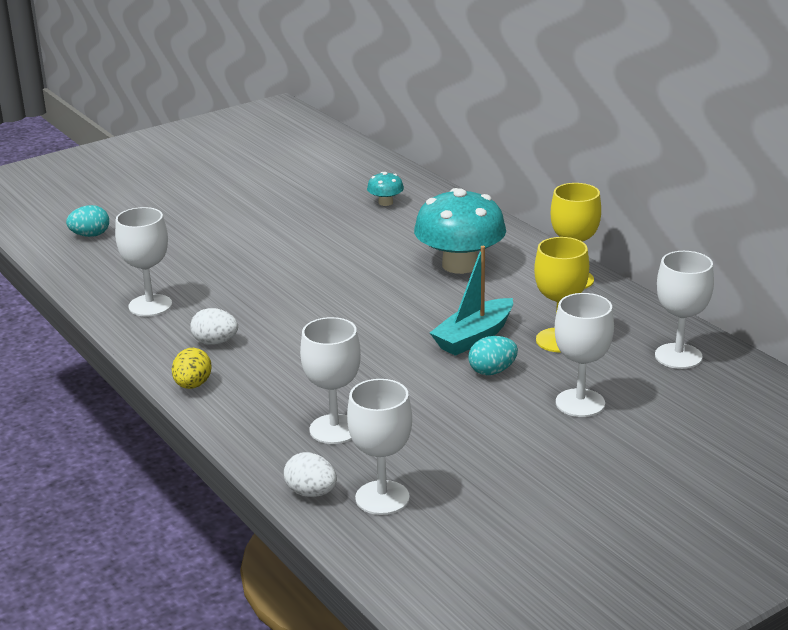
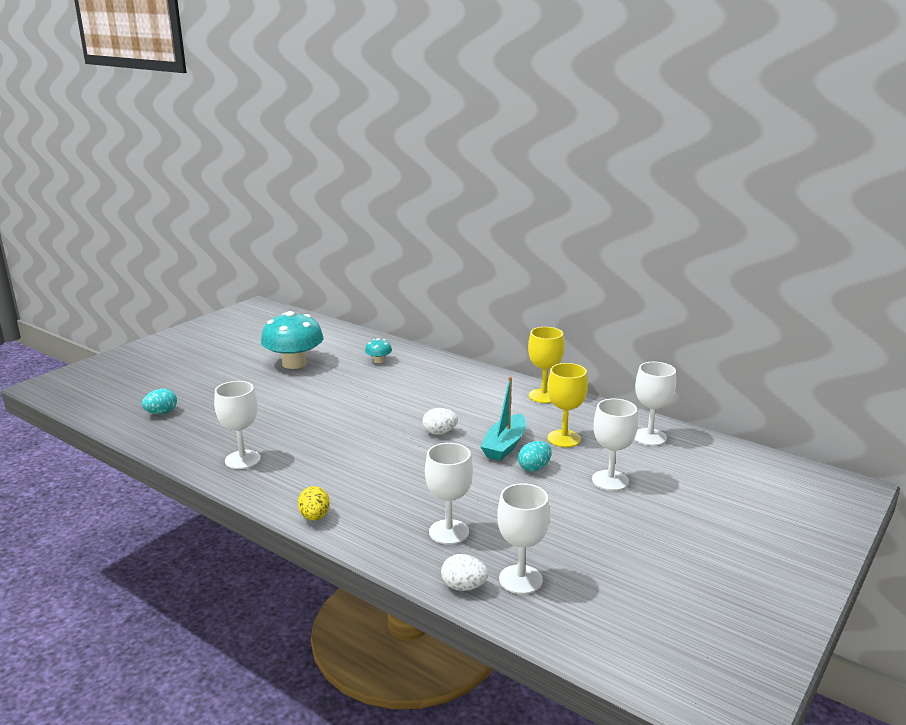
camera: 20 degrees left, 5 degrees down
(215, 342) = (313, 480): white egg -> white egg (439, 432)
(460, 265) = (460, 396): turquoise mushroom -> turquoise mushroom (294, 363)

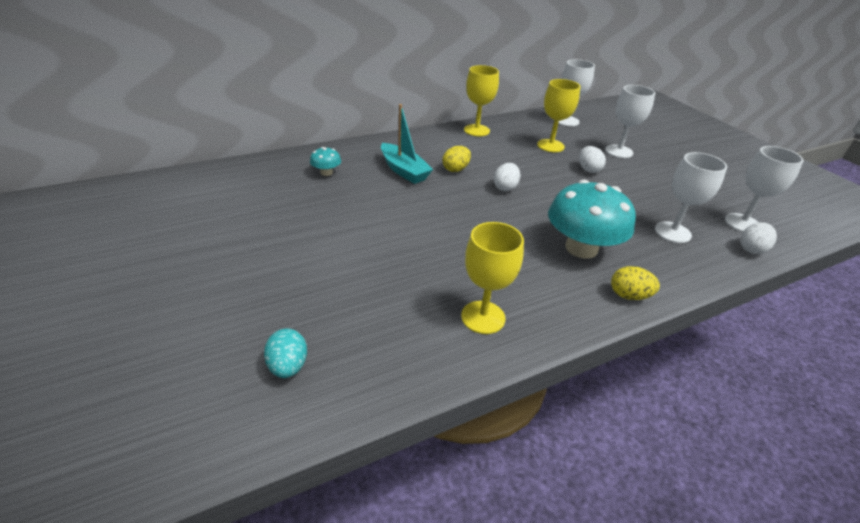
camera: 65 degrees left, 15 degrees up
(242, 459) = (483, 317): white goblet -> yellow goblet
(294, 363) = (266, 221): turquoise mushroom -> turquoise mushroom (581, 248)
(447, 404) = (455, 169): none -> yellow egg
(504, 446) = (547, 169): turquoise boat -> turquoise boat (404, 171)
(534, 468) = (588, 169): turquoise egg -> white egg

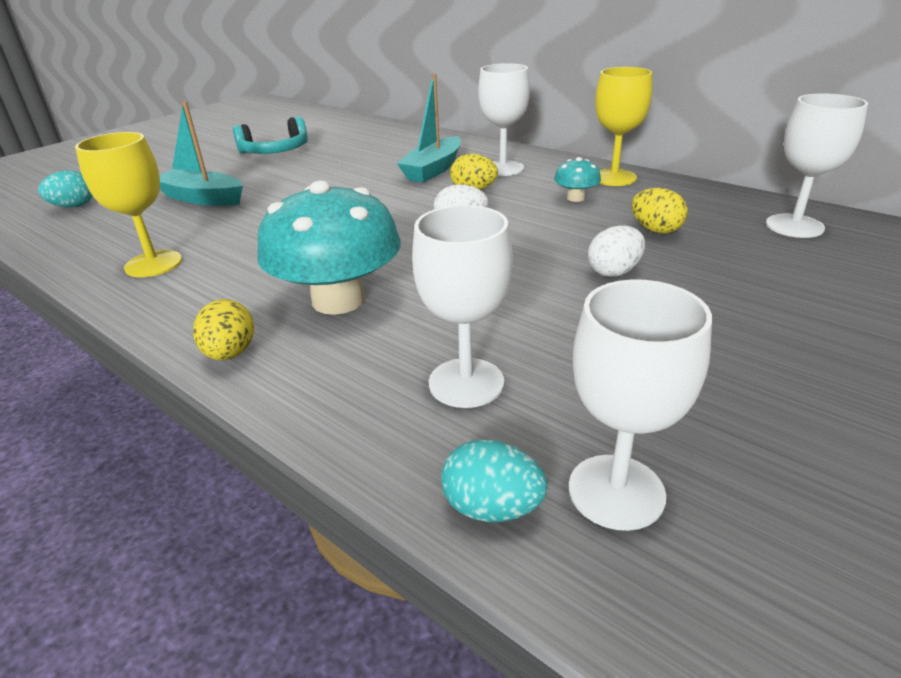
camera: 70 degrees right, 5 degrees down
(269, 221) = (275, 151): none -> turquoise headphones
(326, 173) = (386, 145): turquoise mushroom -> turquoise mushroom (575, 198)
(356, 278) = (202, 198): none -> turquoise boat
(550, 146) = (655, 230): yellow goblet -> yellow egg
(619, 151) = (750, 290): white goblet -> white goblet (503, 168)
(751, 249) = (492, 508): white egg -> turquoise egg

